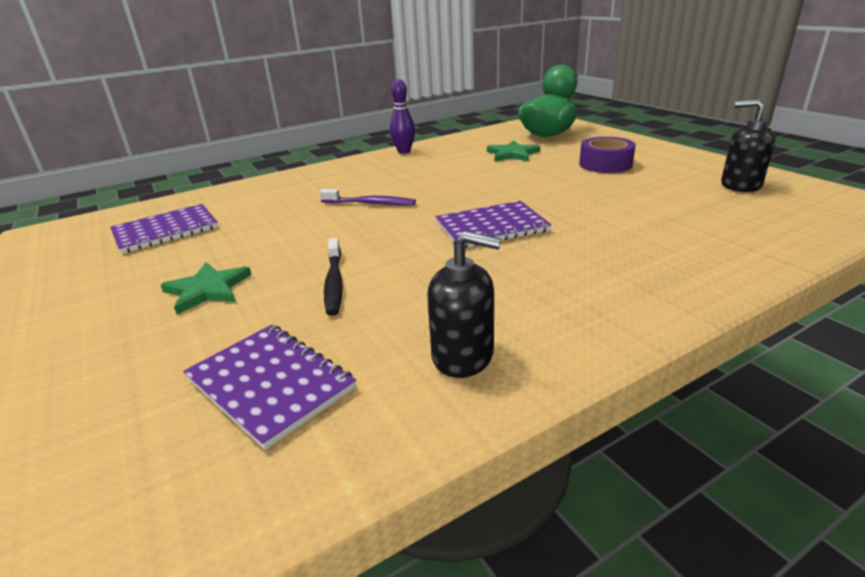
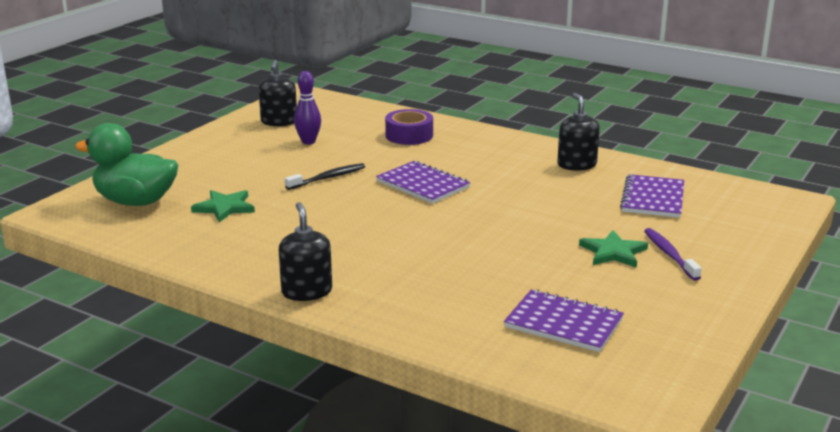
camera: 120 degrees left, 5 degrees down
(334, 282) = (554, 213): black toothbrush -> black toothbrush (328, 178)
(349, 165) = (306, 291): none -> black soap dispenser
(370, 203) = (414, 242): purple toothbrush -> purple toothbrush (669, 254)
(404, 151) = (234, 271): purple bowling pin -> purple bowling pin (308, 142)
(605, 164) = (244, 165): purple tape -> purple tape (409, 135)

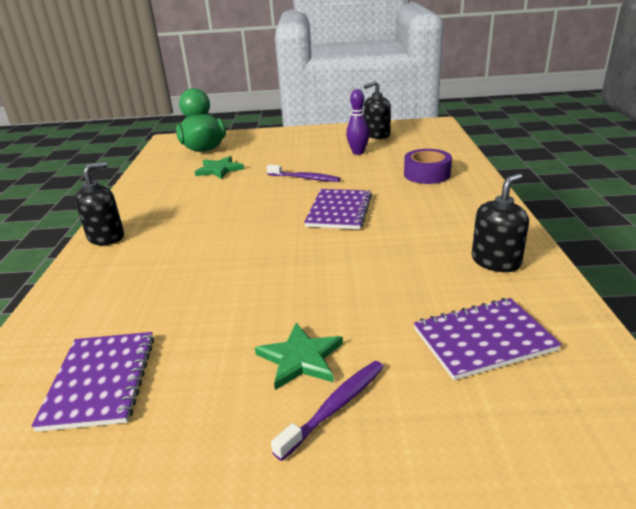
camera: 60 degrees right, 5 degrees up
(328, 178) = (304, 178): black toothbrush -> purple toothbrush

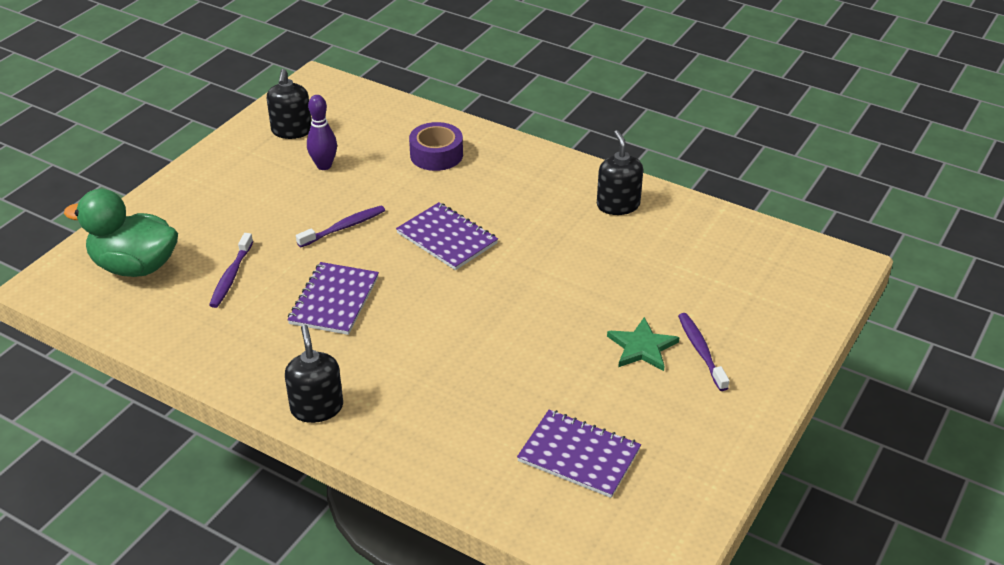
camera: 60 degrees left, 10 degrees up
(219, 169) = (231, 276): green star -> purple toothbrush
(483, 339) = (694, 261): purple notebook -> purple notebook (334, 300)

